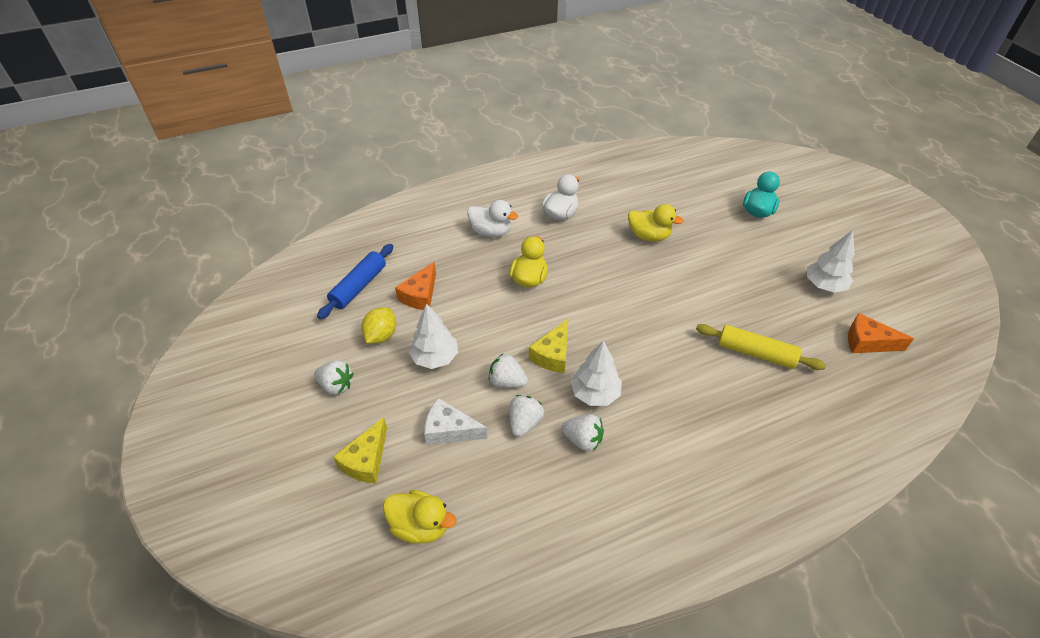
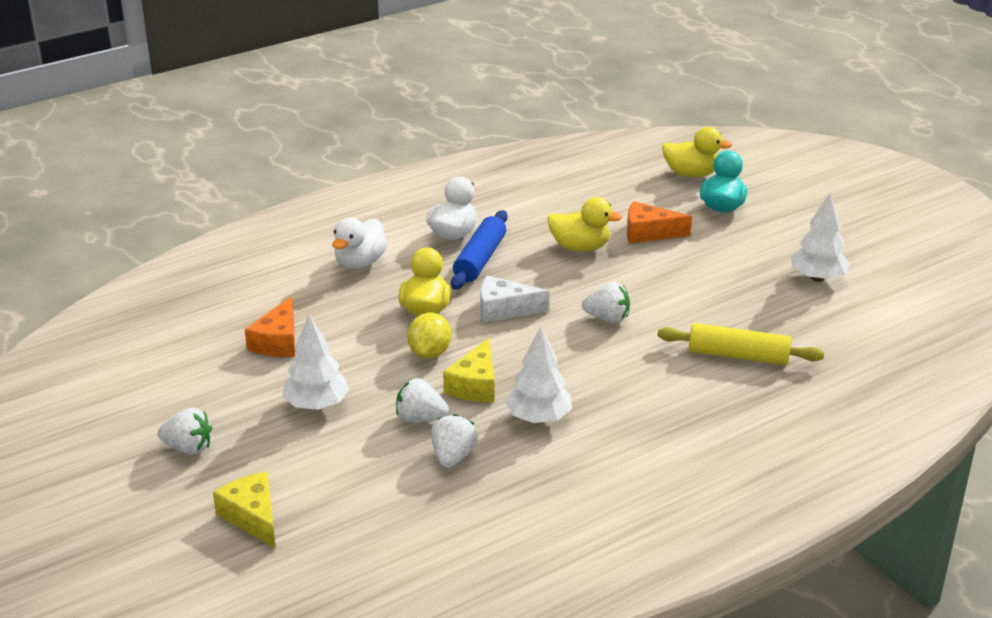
camera: 10 degrees left, 15 degrees down
(359, 286) = (187, 341): blue rolling pin -> blue rolling pin (480, 259)
(366, 460) = (252, 517): yellow cheese -> yellow cheese turned 135 degrees clockwise
(381, 335) = (235, 390): yellow lemon -> yellow lemon (429, 353)
(420, 526) = (342, 570): yellow duck -> yellow duck (691, 174)
(449, 430) = (355, 475): white cheese -> white cheese (504, 309)
(491, 232) = (360, 263): white duck -> white duck turned 105 degrees clockwise
(583, 440) = (532, 465): white strawberry -> white strawberry (607, 318)
(867, 342) = (877, 330): orange cheese -> orange cheese (649, 233)

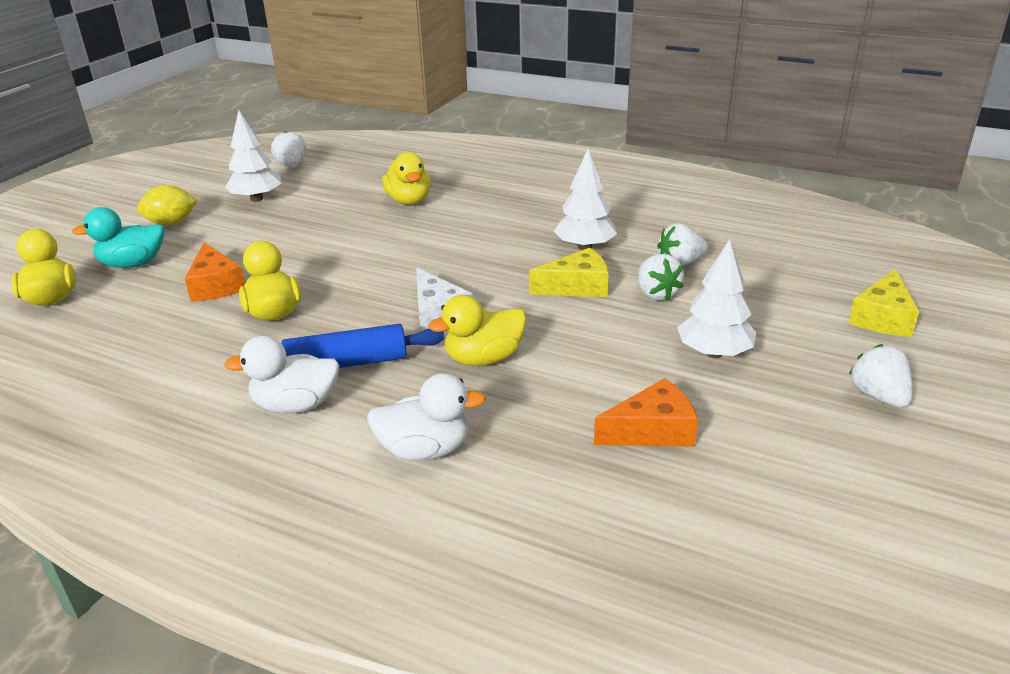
camera: 120 degrees left, 0 degrees up
(429, 353) = (557, 326): yellow lemon -> yellow lemon (171, 223)
(607, 318) = (404, 261): white strawberry -> white strawberry (292, 166)
(738, 356) = (409, 201): yellow rolling pin -> yellow duck

